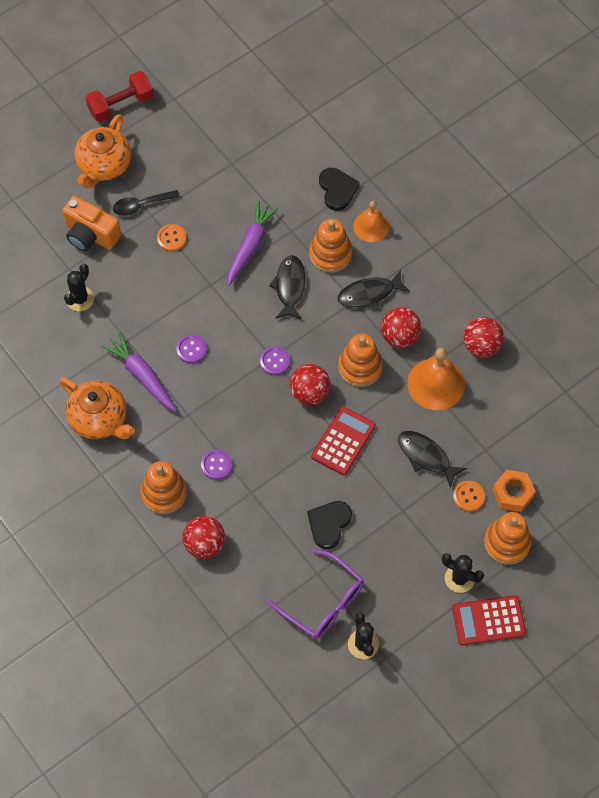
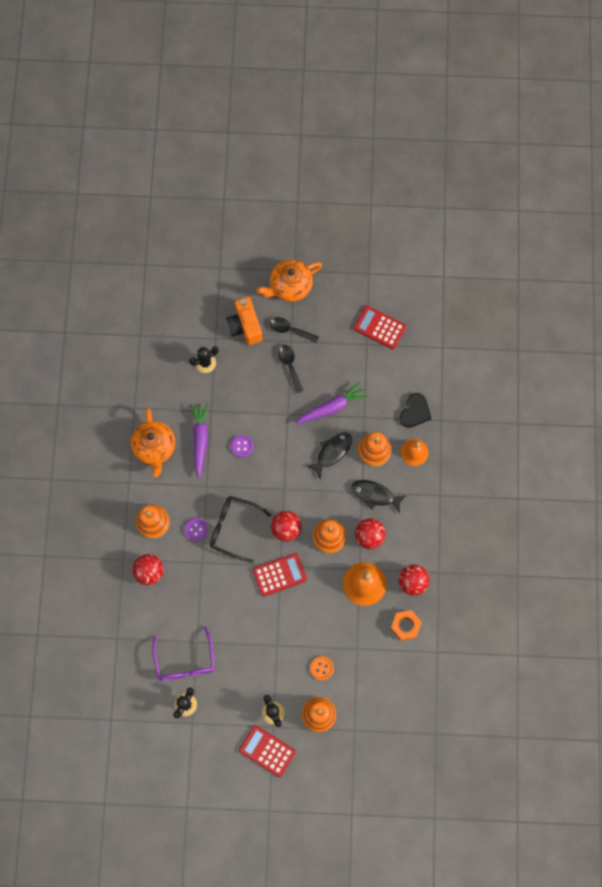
camera: 40 degrees right, 10 degrees up
(121, 105) = (333, 253): red dumbbell -> none
(171, 238) = (290, 366): orange button -> black spoon
(231, 139) = (379, 328): none -> red calculator
(254, 434) = (233, 528): none -> black glasses
(275, 361) = (283, 493): purple button -> none
(329, 524) = (228, 618): black heart -> none
(426, 456) = (319, 624): black fish -> none
(512, 493) = (349, 688): orange nut -> orange nut (405, 626)

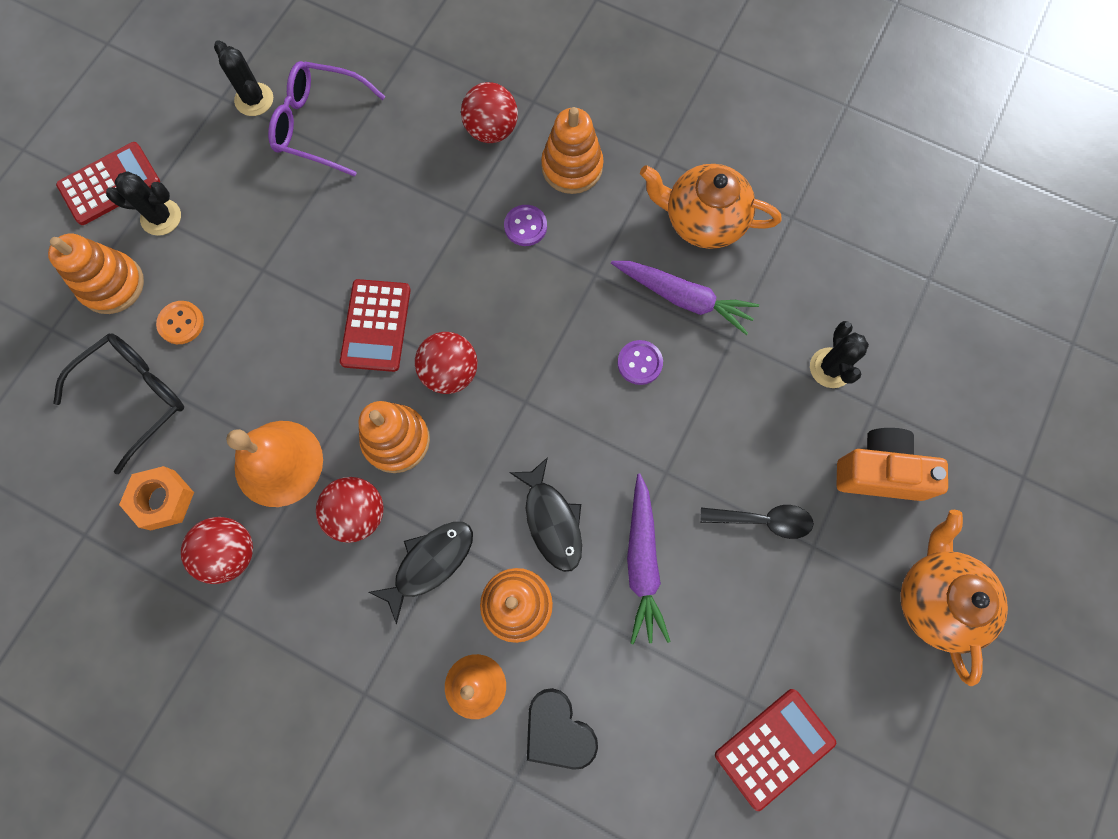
camera: 115 degrees right, 0 degrees up
(233, 528) = (497, 286): black glasses -> black glasses (136, 396)
(290, 330) = (839, 556): black spoon -> none

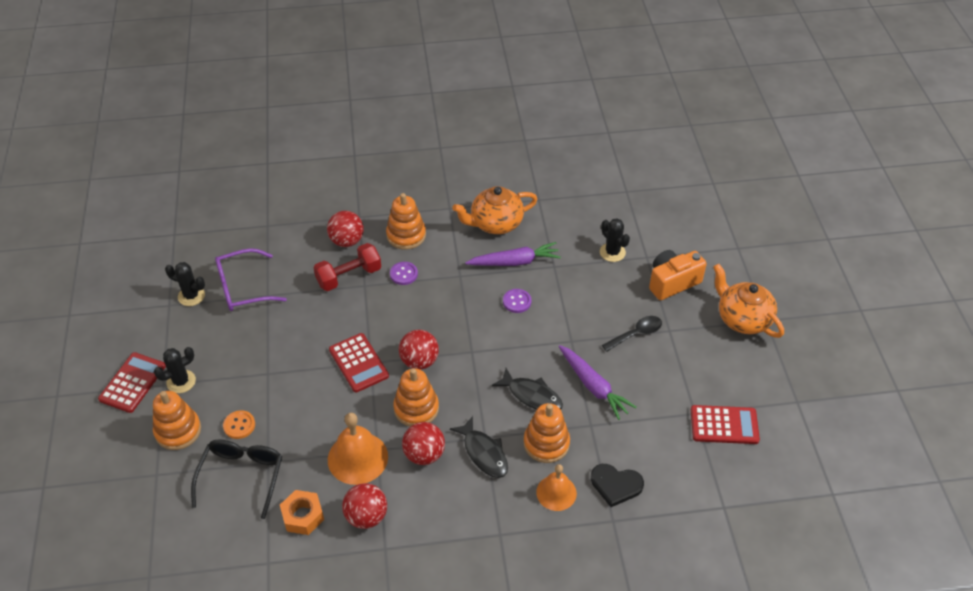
camera: 35 degrees left, 25 degrees down
(429, 563) = (484, 453): black fish -> black fish turned 135 degrees clockwise
(455, 187) = (349, 276): none -> red dumbbell
(774, 748) = (724, 425): red calculator -> red calculator turned 75 degrees clockwise

